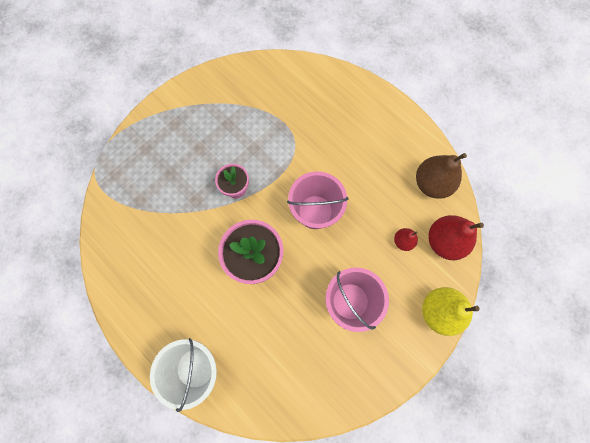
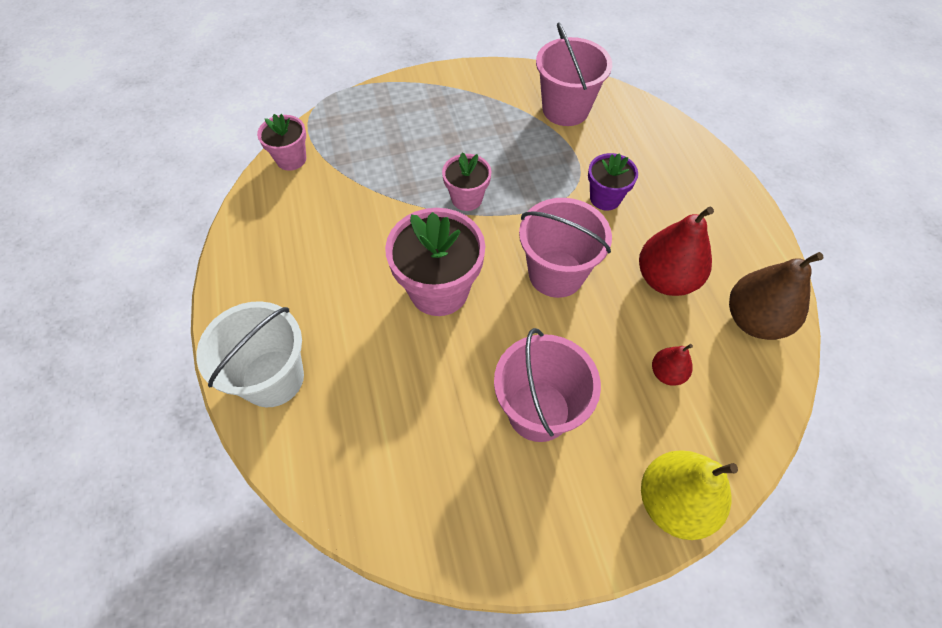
camera: 30 degrees right, 15 degrees down
(106, 218) = (291, 159): none -> pink flower pot
(259, 90) = (565, 109): none -> pink bucket
(316, 145) = (605, 198): none -> purple flower pot
(444, 241) = (735, 406): red pear -> red pear (666, 279)

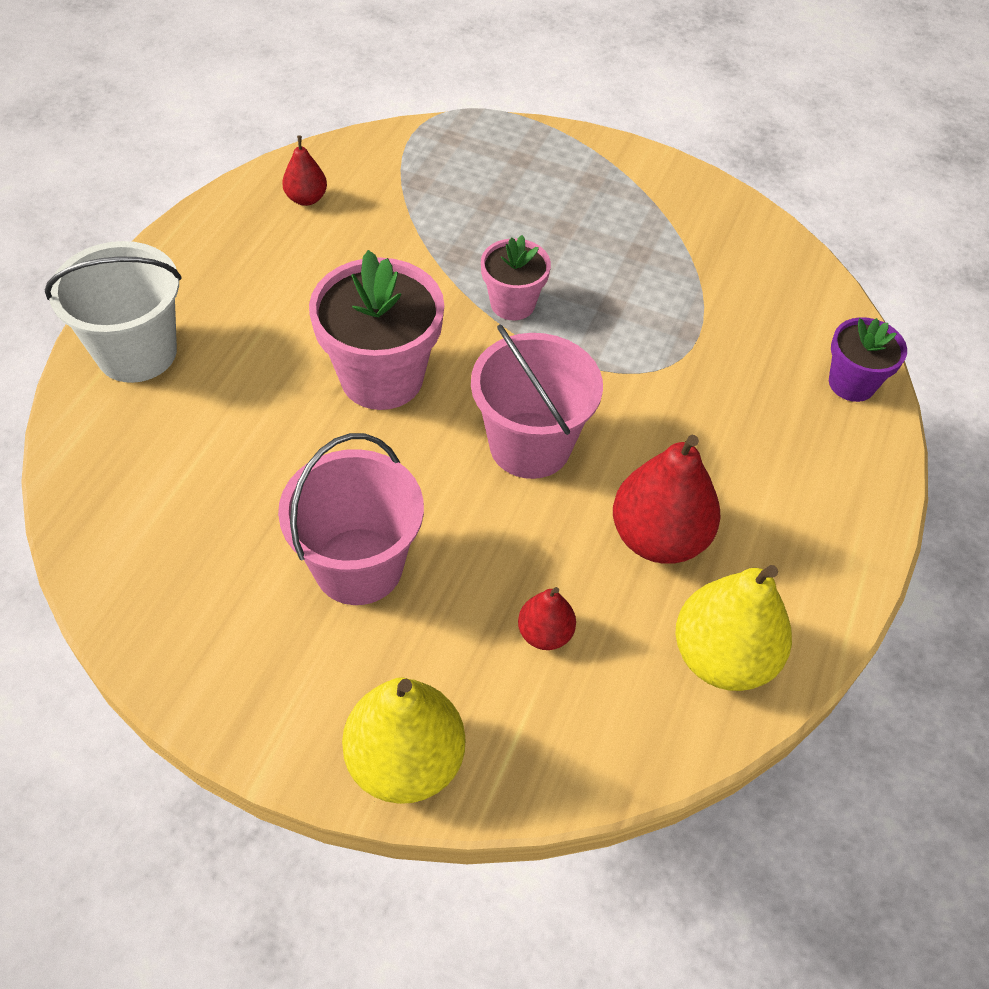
camera: 35 degrees right, 5 degrees down
(283, 209) = (306, 198): none -> red pear
(291, 159) = (365, 153): pink flower pot -> none
(565, 109) = (742, 276): pink bucket -> none
(605, 198) = (681, 403): purple flower pot -> purple flower pot (851, 383)
(754, 320) = (722, 657): brown pear -> yellow pear

